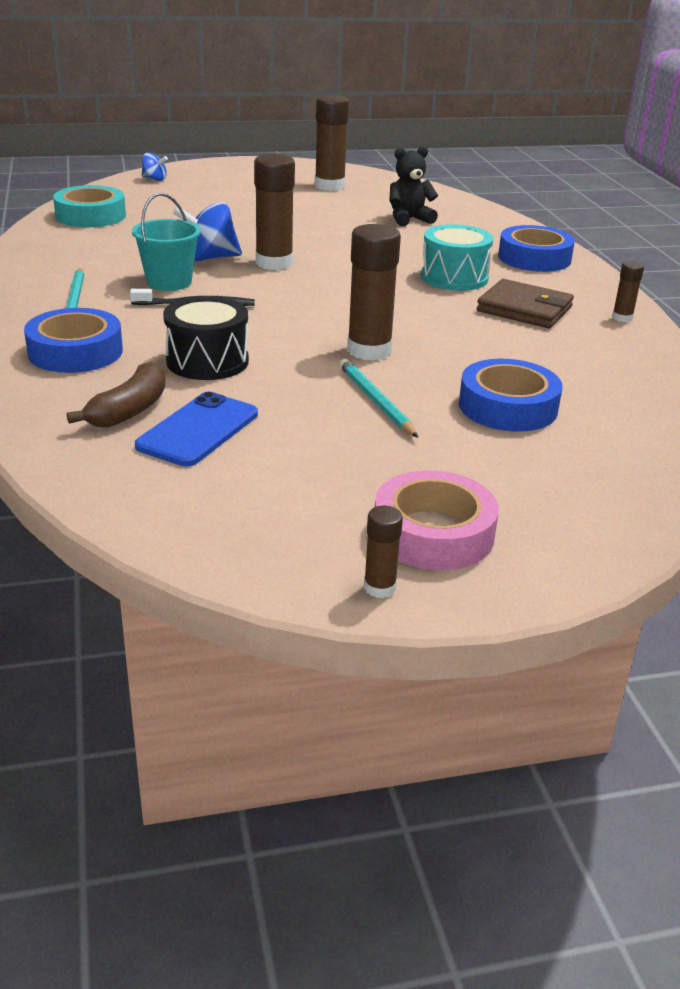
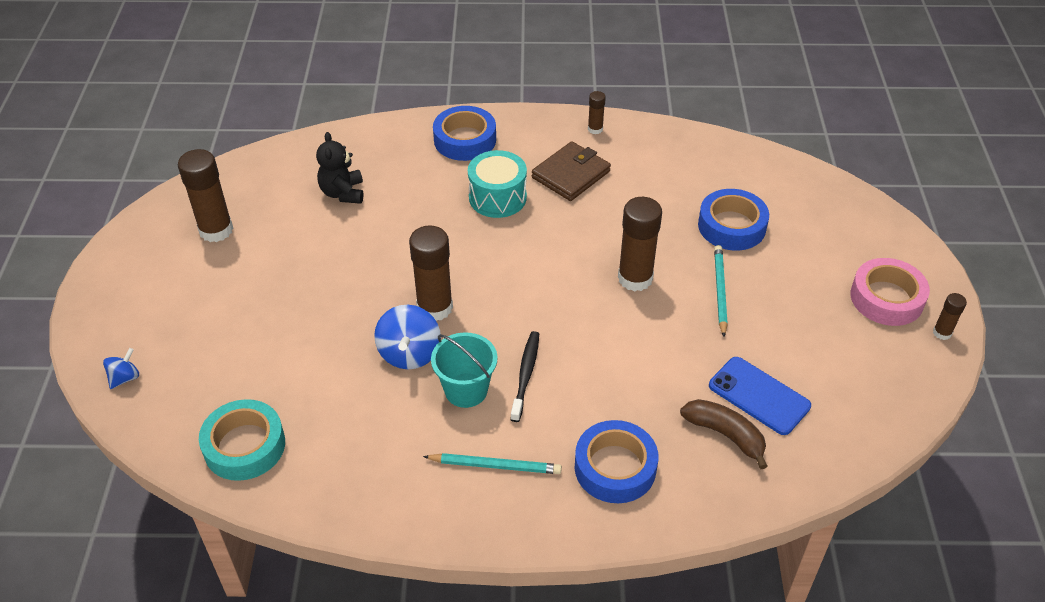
camera: 75 degrees left, 15 degrees up
(207, 361) = (644, 379): black drum -> none
(375, 401) = (719, 291): turquoise pencil -> turquoise pencil turned 105 degrees clockwise

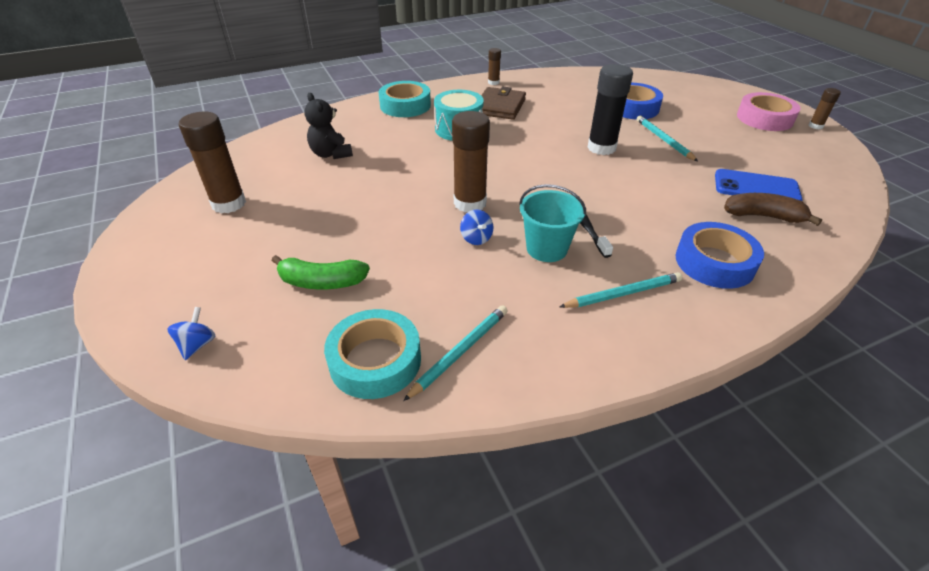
camera: 25 degrees left, 5 degrees down
(247, 352) = (321, 282): none -> green banana
(313, 465) = (460, 352): none -> turquoise pencil
(409, 353) = (476, 238): blue spinning top -> blue spinning top, size x0.56
(465, 140) = (405, 105): blue tape -> turquoise tape
(635, 278) = (601, 148): brown glue stick -> black glue stick

